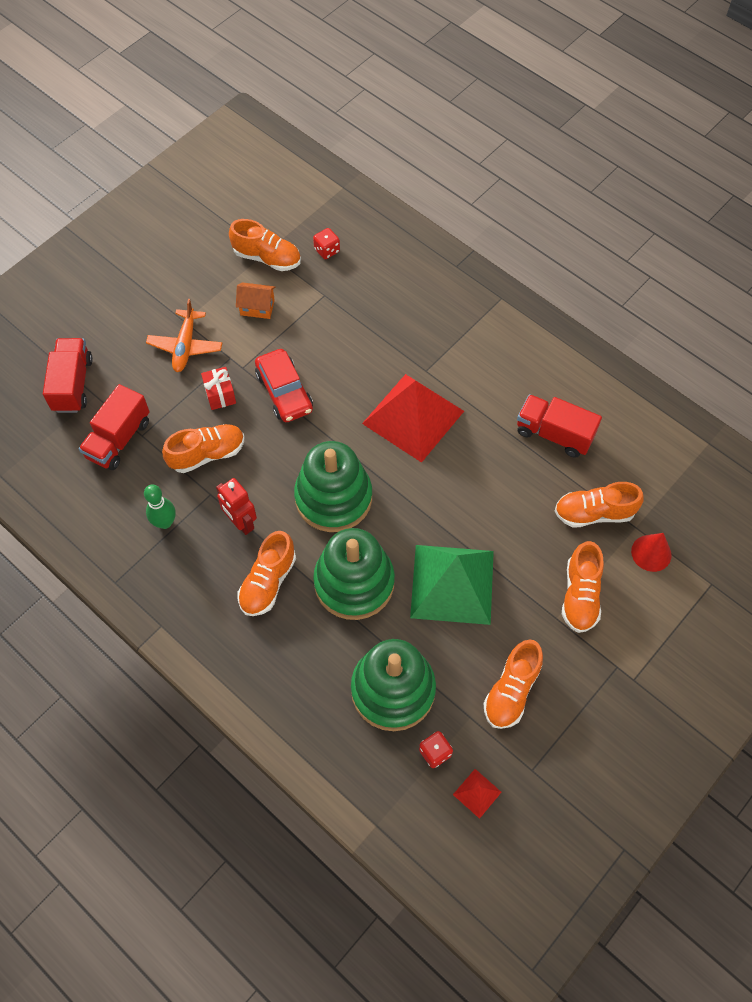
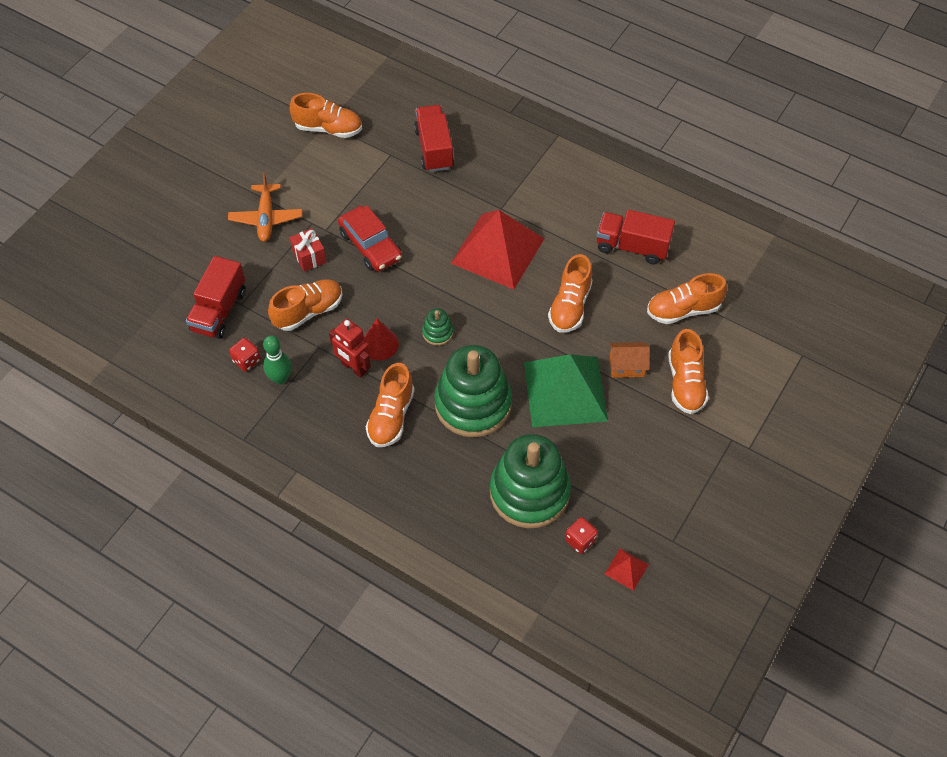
camera: 10 degrees left, 5 degrees down
(73, 384) = (163, 268): red truck -> red truck (434, 149)
(257, 307) = (328, 174): orange house -> orange house (626, 366)
(327, 250) = (384, 114): red dice -> red dice (246, 360)
(333, 498) = (437, 332): green stacking toy -> green stacking toy, size x0.42
(511, 691) = (639, 475): orange shoe -> orange shoe (570, 306)
(651, 553) = (742, 336): red cone -> red cone (379, 344)

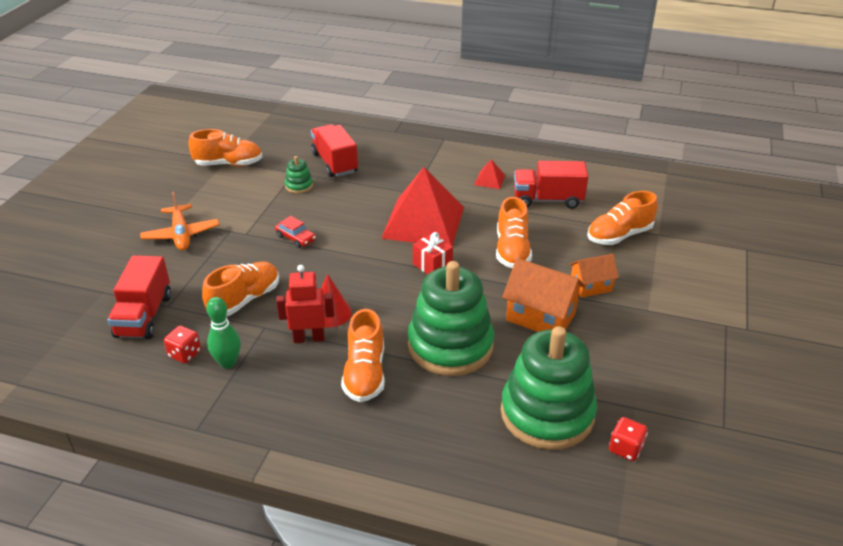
camera: 15 degrees left, 20 degrees down
(309, 257) = (234, 256): red gift -> red gift (432, 265)
(354, 368) = (309, 338): red robot -> red robot turned 150 degrees clockwise
(370, 245) = (296, 238): red car -> red car, size x0.55
(437, 332) = (389, 293): green stacking toy -> green stacking toy (299, 186)
(565, 391) = (541, 317): green pyramid -> orange house
(626, 569) = (691, 466): red pyramid -> red pyramid (489, 180)
(685, 383) = (654, 289): orange shoe -> none

